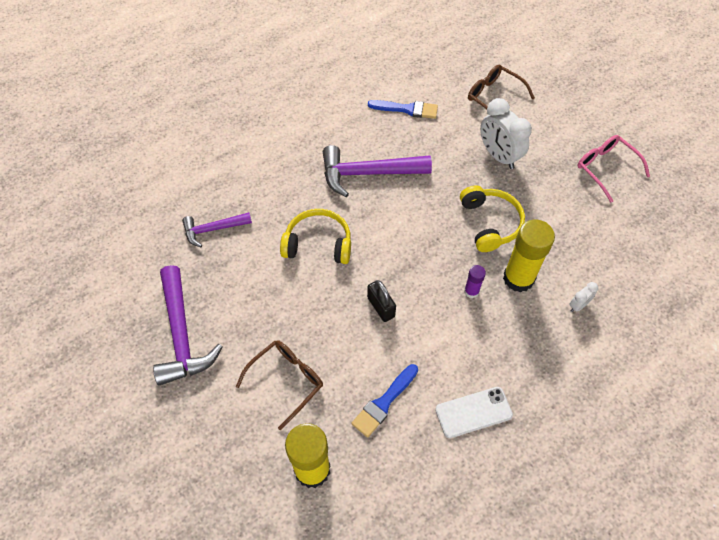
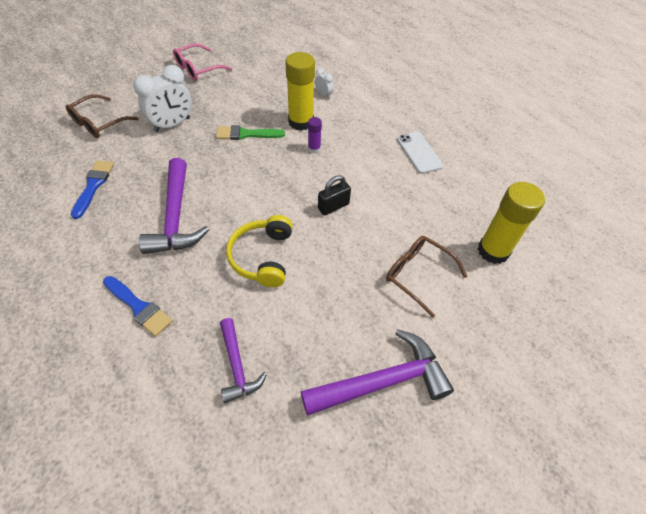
camera: 95 degrees left, 5 degrees down
(384, 403) = (423, 204): blue brush -> blue brush (139, 307)
(490, 223) = (246, 134): yellow headphones -> green brush

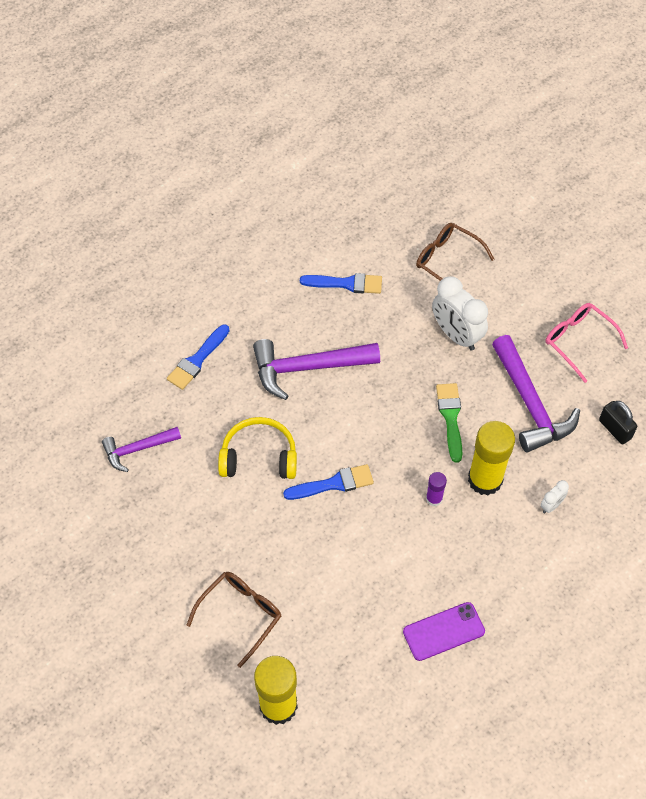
camera: 90 degrees right, 5 degrees up
(295, 206) = (333, 484): none -> blue brush
(333, 206) = (335, 524): black padlock -> black padlock (615, 429)
(382, 381) = (119, 573): purple hammer -> purple hammer (530, 403)
(419, 152) = (443, 631): white phone -> purple phone

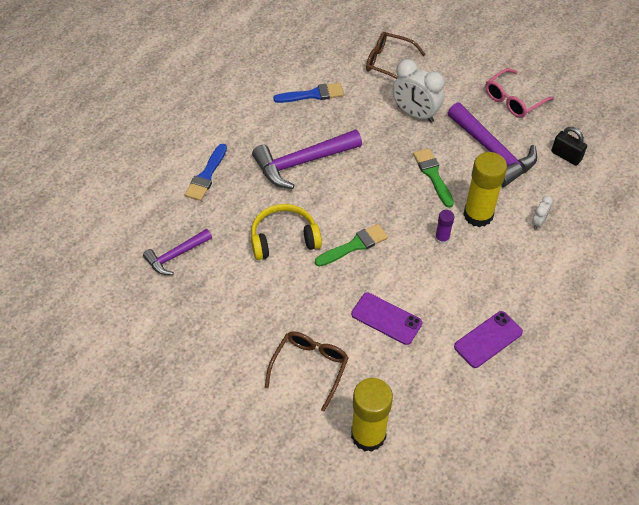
camera: 15 degrees left, 5 degrees down
(333, 484) = (354, 245): blue brush -> green brush
(340, 579) = (386, 318): none -> purple phone
(579, 342) = (514, 100): pink glasses -> pink glasses turned 75 degrees counterclockwise

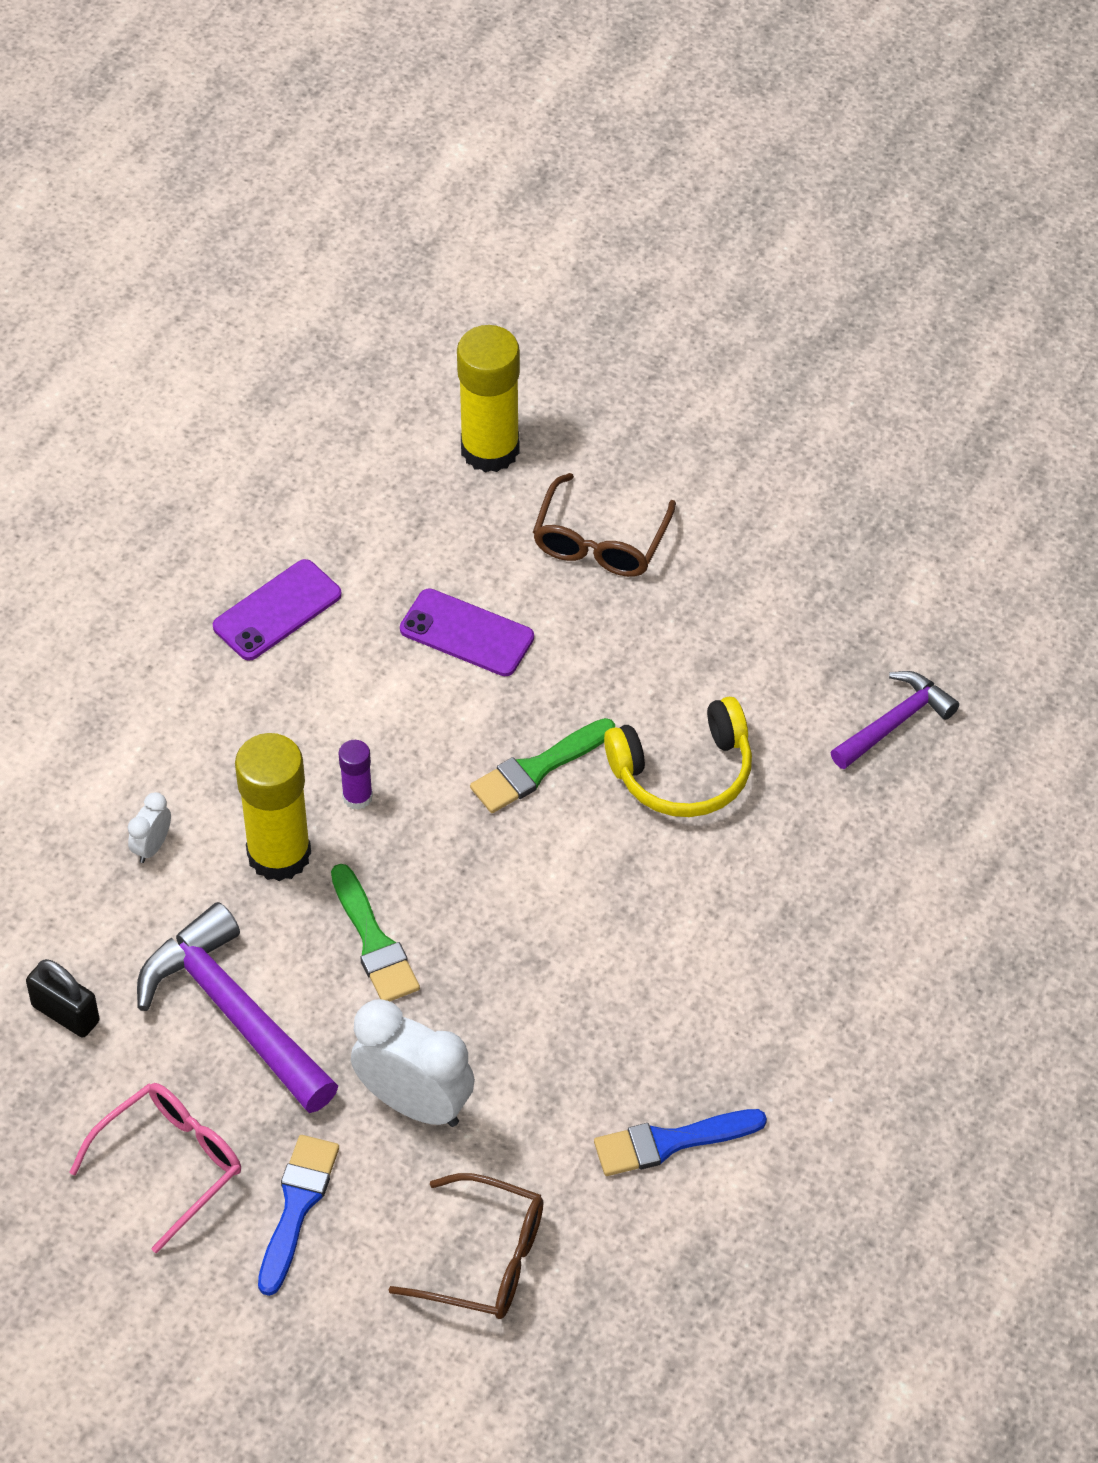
camera: 175 degrees right, 0 degrees up
(206, 176) = (878, 902): blue brush -> blue brush (297, 1206)
(302, 162) = (670, 951): purple hammer -> none

